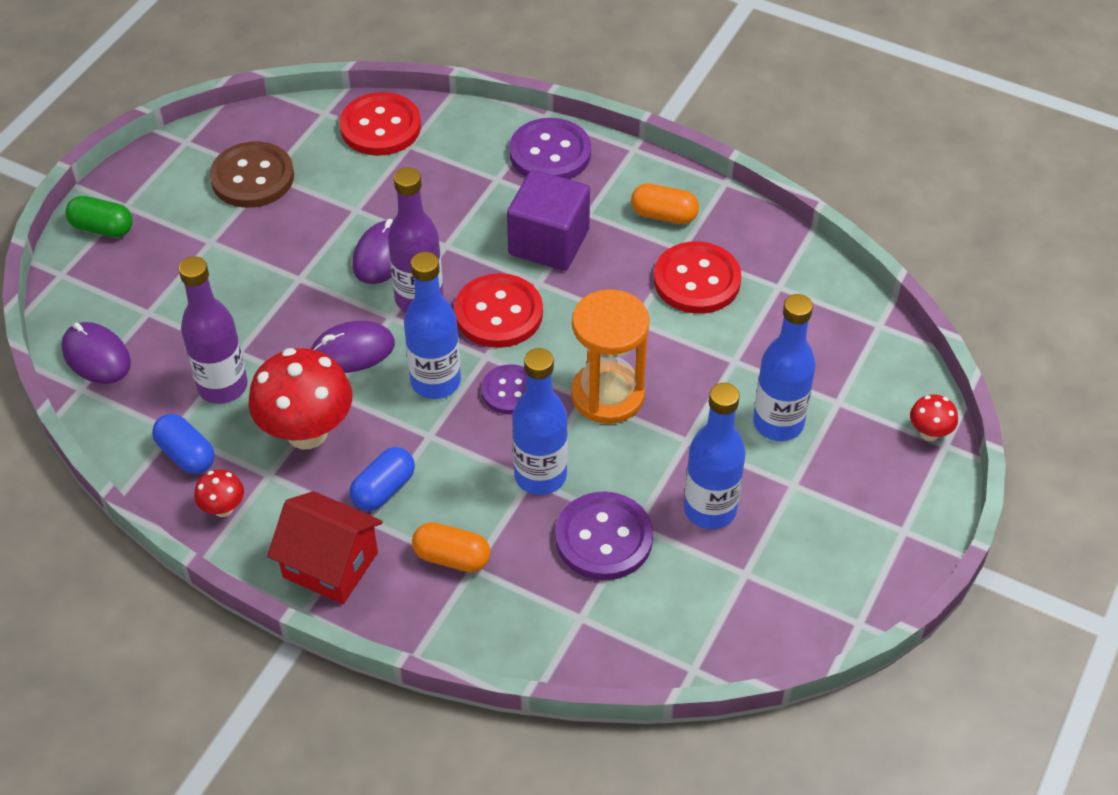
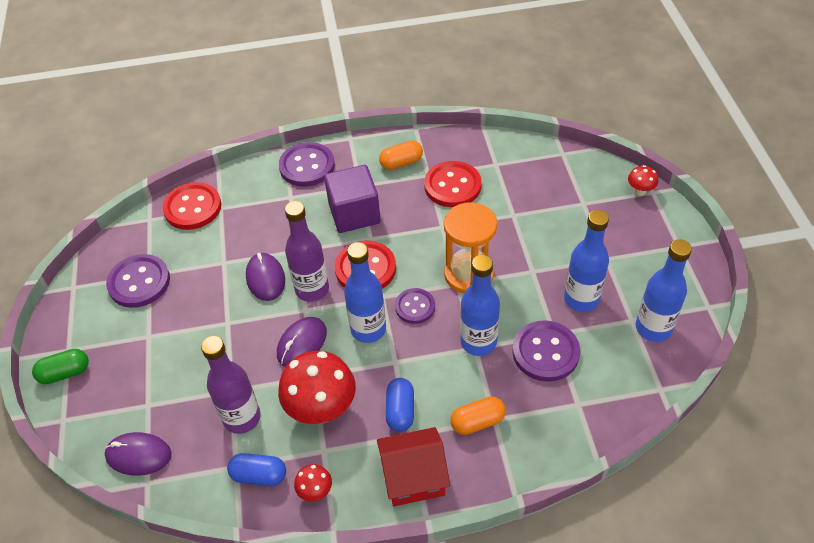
camera: 35 degrees left, 0 degrees up
(252, 177) = (139, 282): brown button -> purple button
(778, 423) = (567, 232): blue bottle -> blue bottle (653, 328)

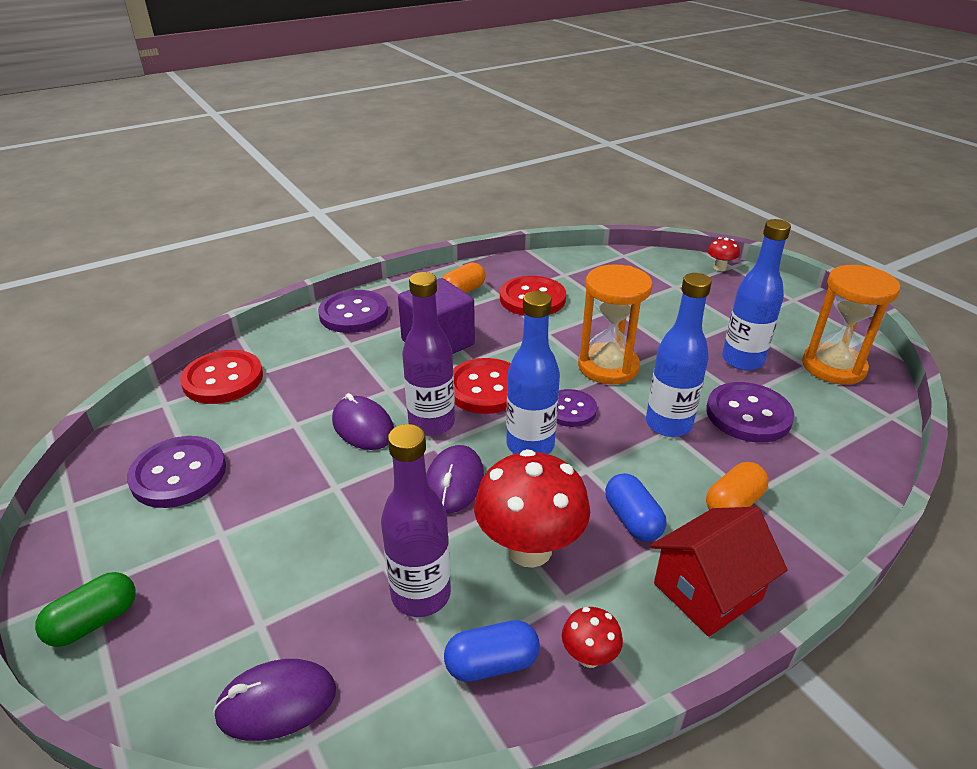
camera: 25 degrees left, 15 degrees down
(653, 328) = (833, 367): blue bottle -> orange hourglass

